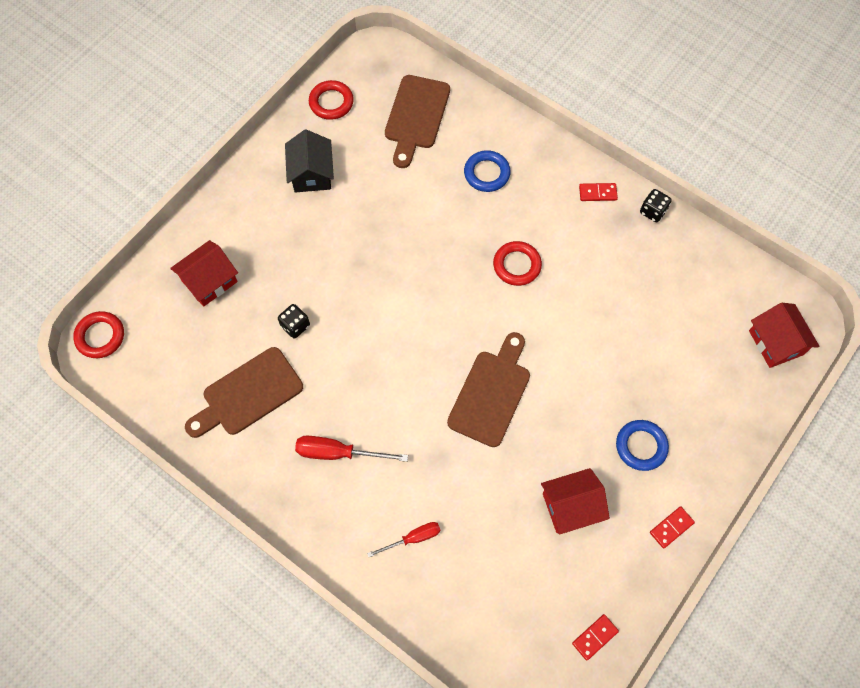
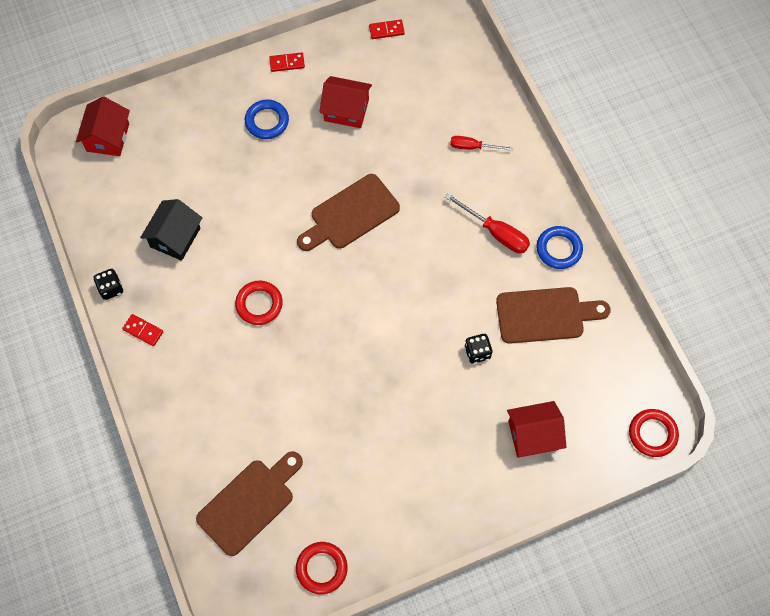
camera: 150 degrees left, 0 degrees up
(311, 173) = (385, 495): black house -> black house (175, 237)
(486, 173) = (225, 404): blue ring -> blue ring (559, 249)

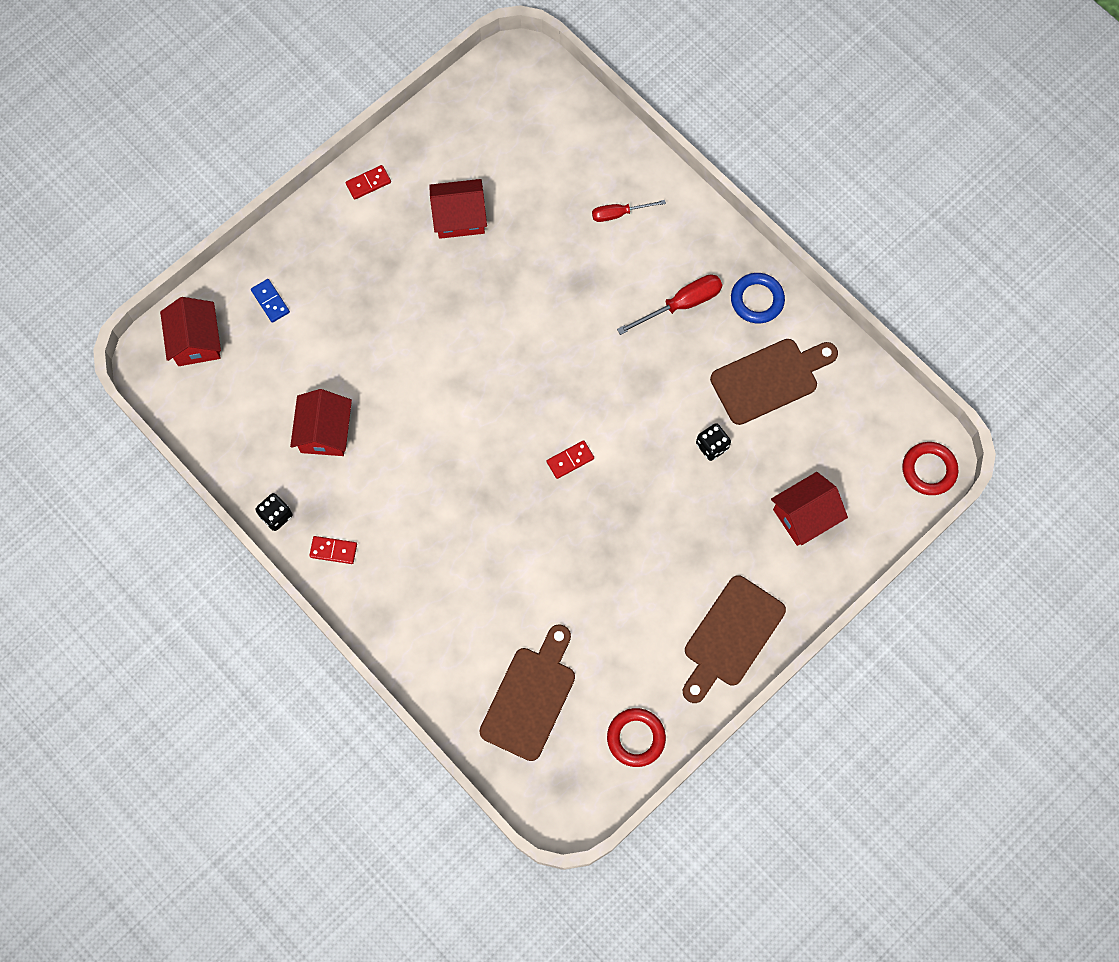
camera: 20 degrees left, 5 degrees up
(175, 237) = (325, 432): black house -> red house
(176, 126) = (270, 301): none -> blue domino
(259, 304) = (451, 475): red ring -> none
(267, 121) = (373, 261): blue ring -> none
(350, 214) = (513, 338): brown cutting board -> brown cutting board (731, 636)
(386, 30) = (468, 106): red domino -> red domino (570, 460)
(496, 232) = (681, 304): red screwdriver -> red screwdriver turned 45 degrees counterclockwise

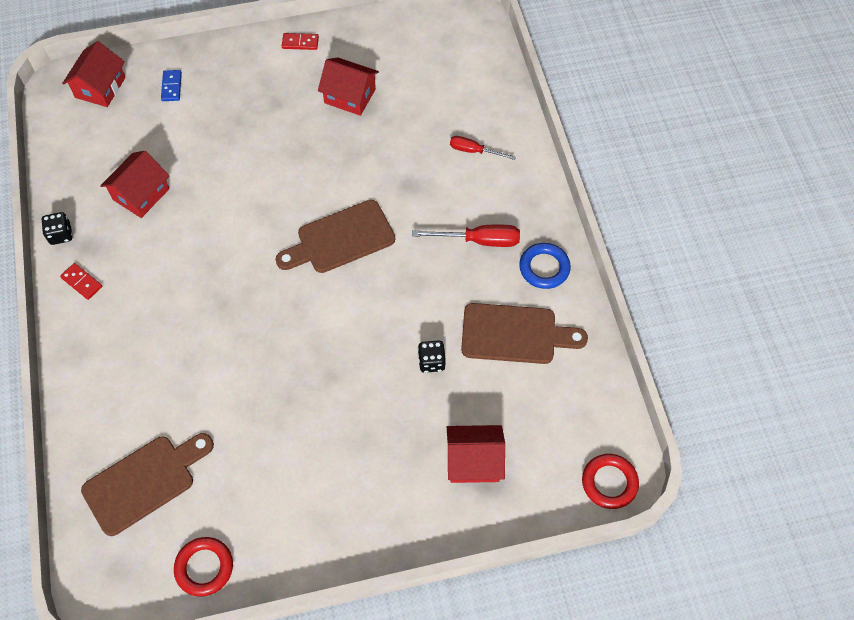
camera: 30 degrees right, 10 degrees down
(570, 460) = (309, 311): red domino -> none
(731, 636) = (343, 527): brown cutting board -> brown cutting board (340, 239)

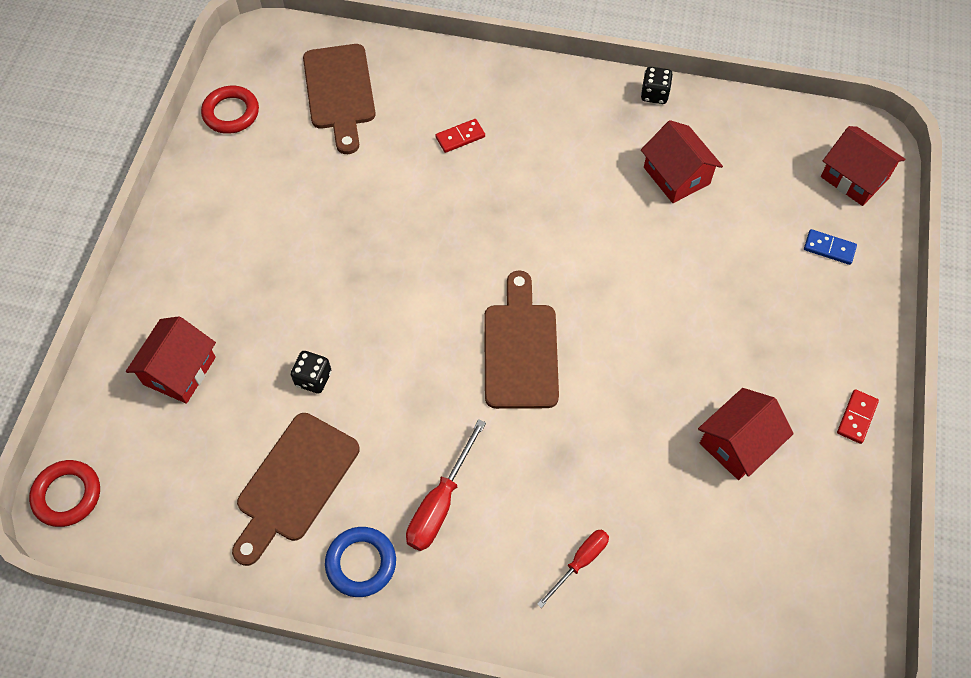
camera: 115 degrees right, 0 degrees up
(82, 282) = (585, 98): red domino -> red domino (460, 137)

